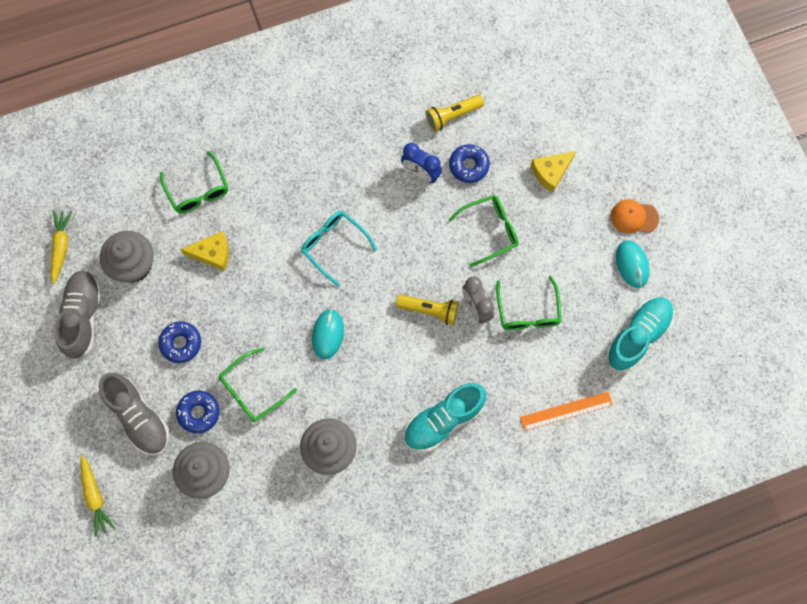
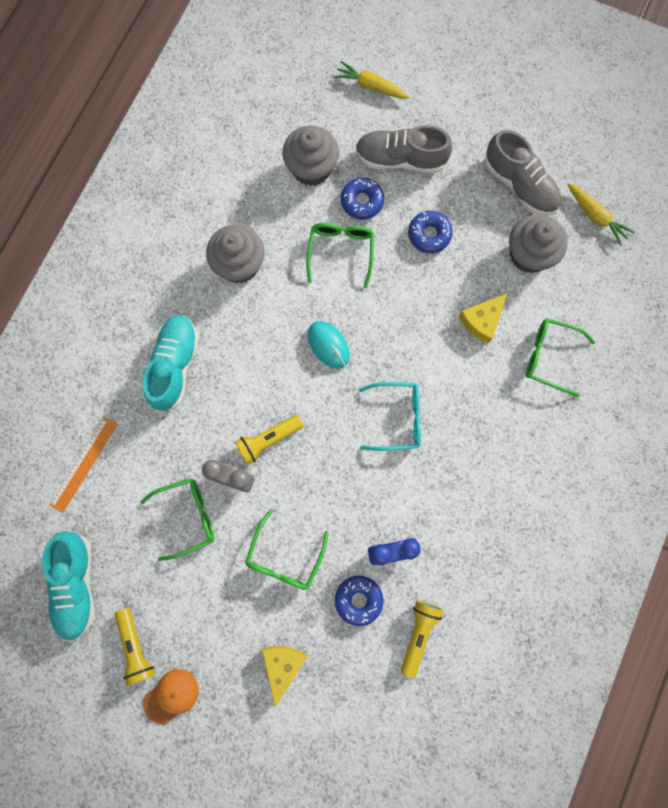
camera: 135 degrees right, 5 degrees up
(528, 312) = (187, 517): green glasses -> green glasses turned 120 degrees clockwise
(632, 264) = (135, 647): turquoise mouse -> yellow flashlight

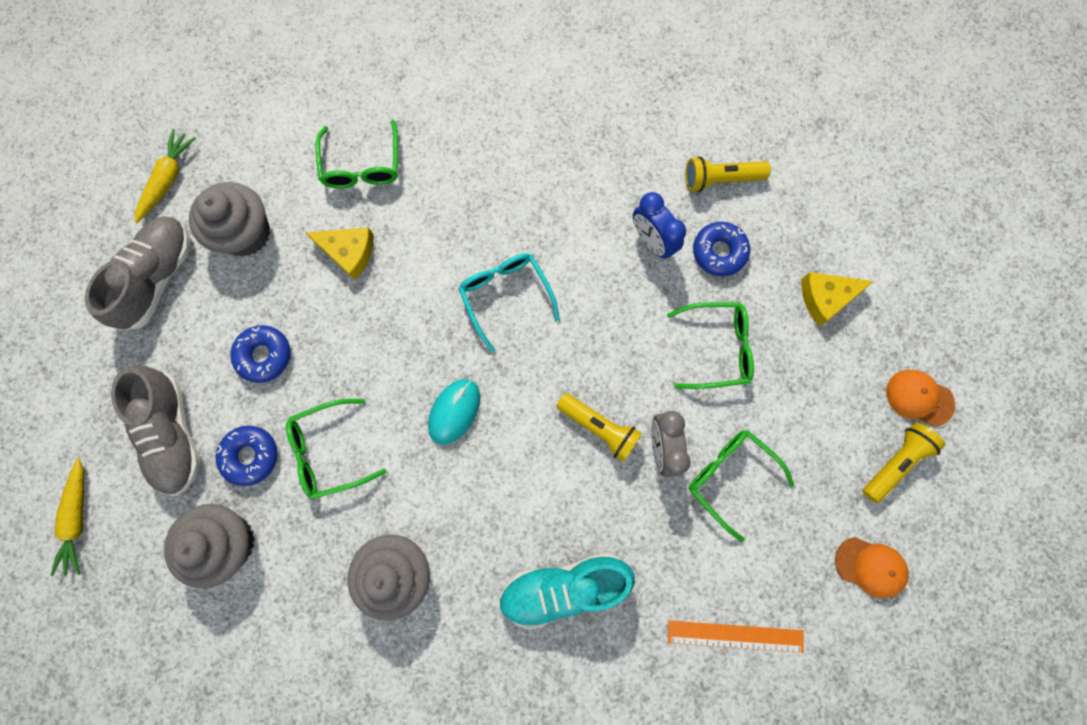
camera: 115 degrees left, 0 degrees up
(76, 585) = (870, 567): turquoise shoe -> orange cap

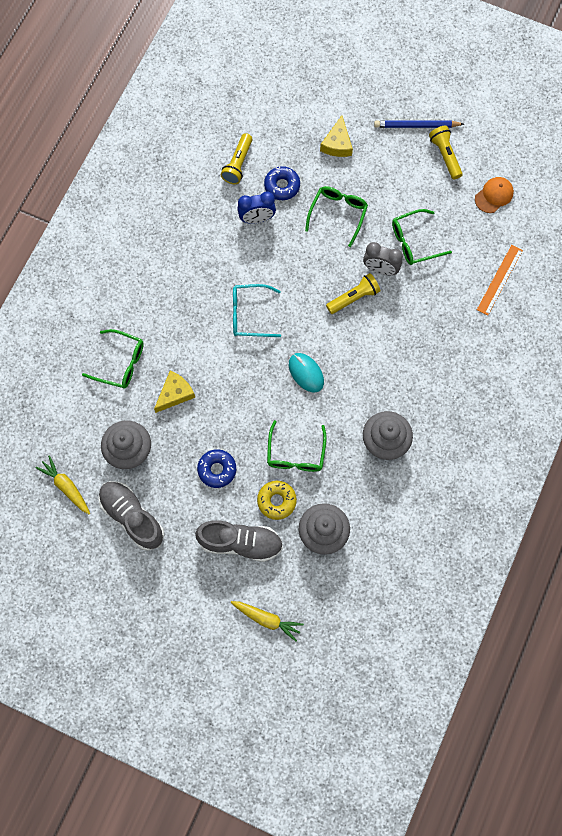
camera: 65 degrees left, 5 degrees down
(250, 456) = (276, 501): blue donut -> yellow donut
(563, 586) = (434, 356): turquoise shoe -> none
(919, 398) = (416, 126): orange cap -> blue pencil

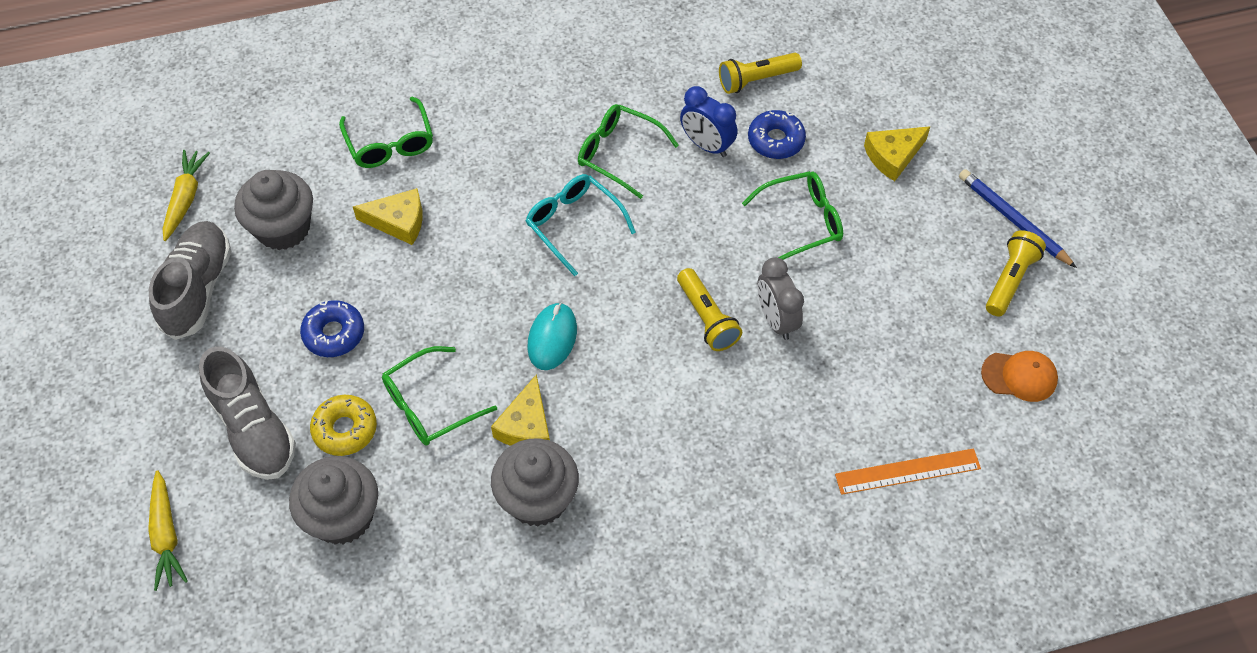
camera: 50 degrees right, 15 degrees down
(343, 419) = (526, 425): none -> yellow cheese
(354, 298) = (706, 318): yellow flashlight -> yellow flashlight turned 45 degrees clockwise
(414, 242) = (853, 331): green glasses -> green glasses (618, 154)

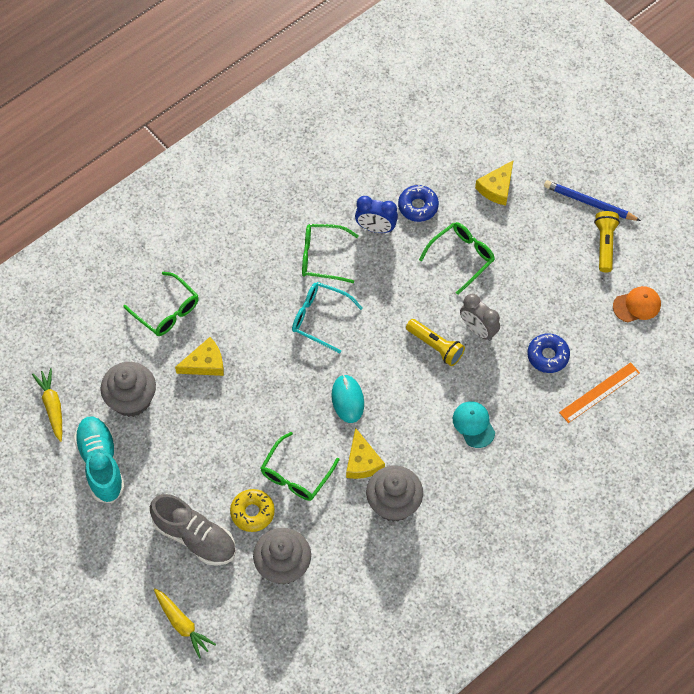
camera: 25 degrees left, 5 degrees up
(198, 289) = (101, 464): grey shoe -> turquoise shoe
(334, 334) = (208, 455): blue donut -> blue donut (547, 356)
(705, 440) = (473, 424): none -> turquoise cap
(756, 80) = (384, 167): yellow flashlight -> none

